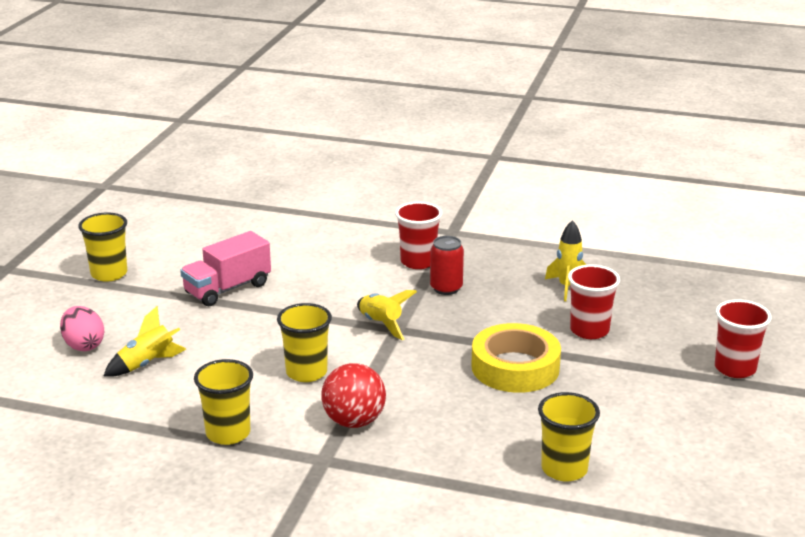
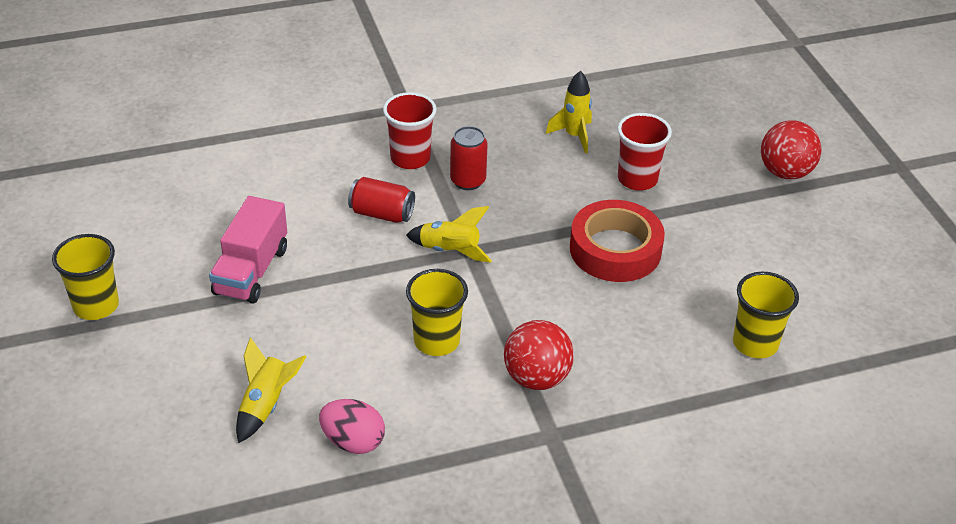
camera: 35 degrees left, 15 degrees up
(84, 345) = (170, 413): pink egg -> pink egg (353, 441)
(228, 433) = (435, 449): yellow cup -> none
(357, 287) = (382, 213): none -> red can
(515, 367) = (615, 249): yellow tape -> red tape
(735, 368) = (785, 172): red cup -> red ball

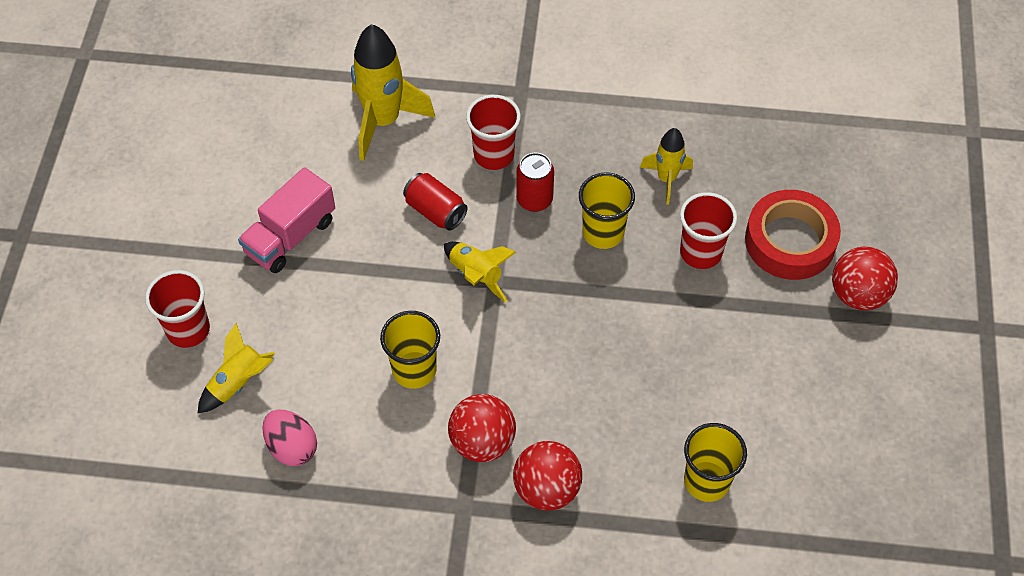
camera: 25 degrees right, 15 degrees up
(96, 306) = (146, 228): yellow cup -> yellow cup (603, 233)
(188, 377) = (188, 330): none -> red cup
(291, 160) = (383, 121): none -> yellow rocket
(615, 249) = (632, 327): red tape -> red tape (790, 241)
(619, 395) = (547, 489): none -> red ball

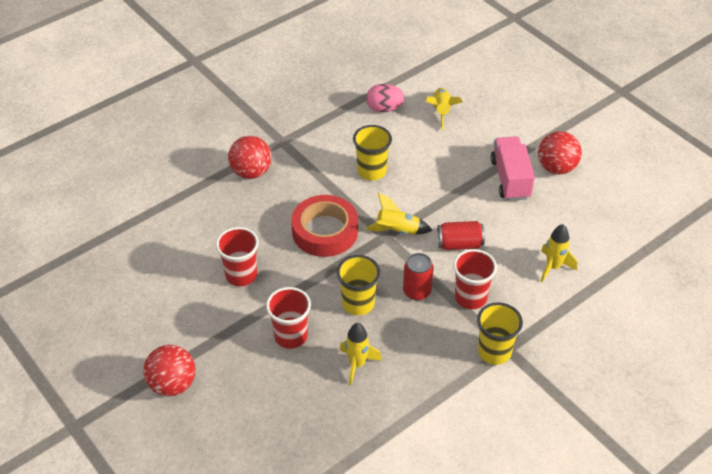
camera: 135 degrees right, 10 degrees down
(188, 330) = (493, 113): red cup -> red cup (241, 275)
(383, 121) = (553, 267): yellow rocket -> yellow rocket, size x0.57
(482, 442) = (303, 168): red ball -> red ball (556, 168)
(706, 481) = (175, 228): yellow cup -> yellow cup (494, 352)
(790, 241) = (243, 385): red tape -> red tape (325, 231)

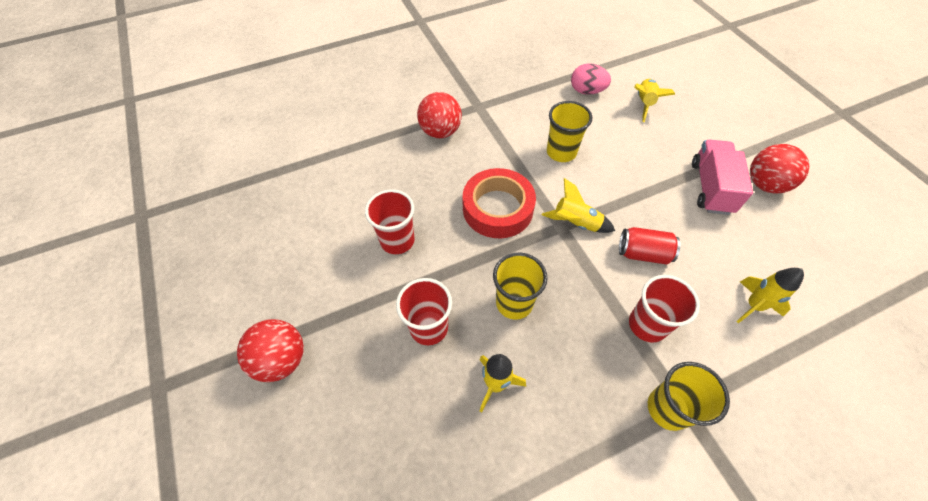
camera: 15 degrees right, 10 degrees up
(417, 291) = (584, 302): red can -> none

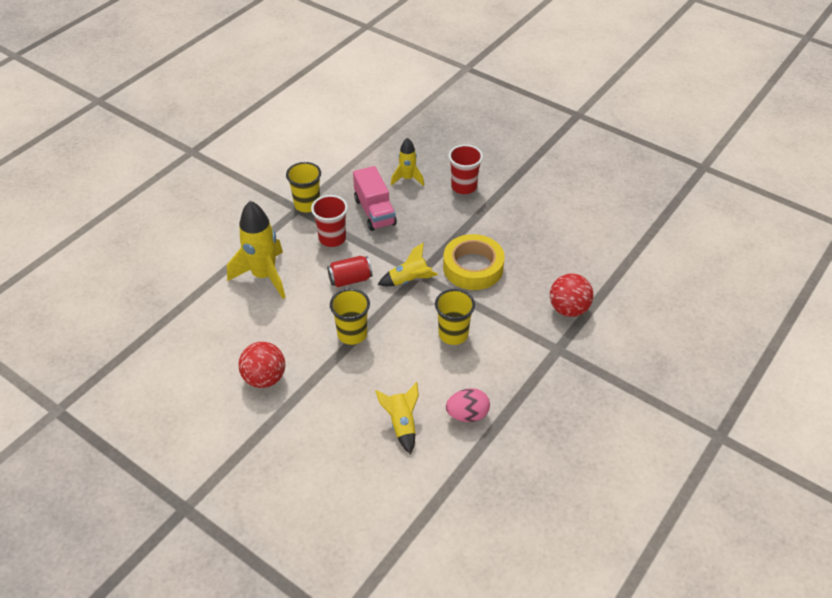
camera: 150 degrees right, 10 degrees down
(281, 359) = (530, 145): red ball -> none
(397, 240) = (524, 220): red cup -> none
(498, 208) = (473, 267): red tape -> yellow tape
(514, 303) = (422, 217): yellow cup -> yellow cup (352, 334)
(710, 187) = (312, 355): pink truck -> pink truck (375, 211)
(753, 306) = (264, 276): yellow rocket -> yellow rocket, size x1.76

